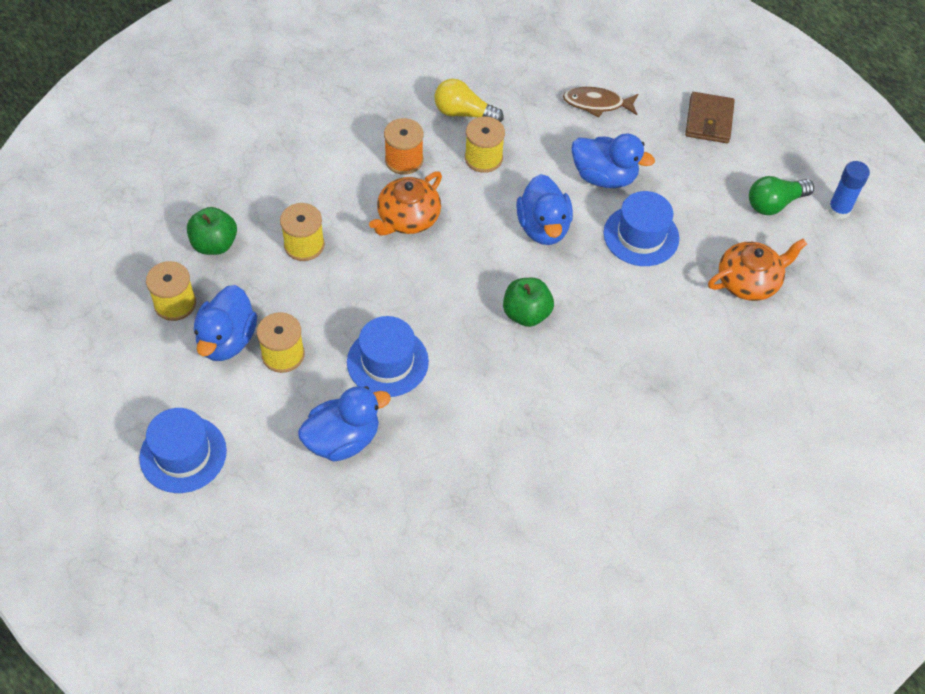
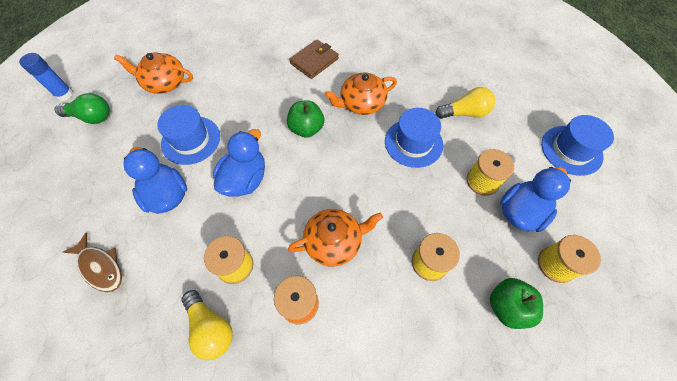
camera: 145 degrees left, 5 degrees up
(343, 439) = (465, 113): blue duck -> yellow light bulb
(485, 382) = (361, 103): none -> orange teapot
(709, 120) = (47, 199): brown wallet -> brown wallet (314, 61)

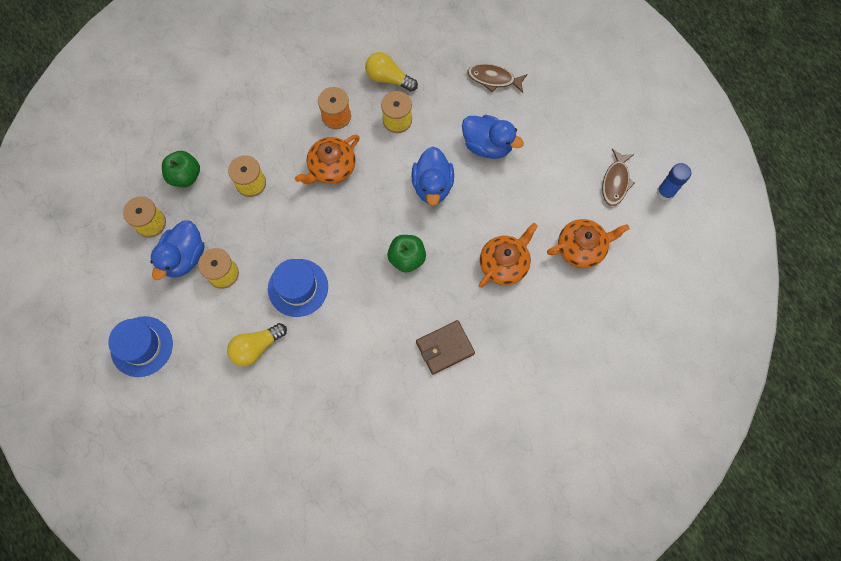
camera: 155 degrees right, 10 degrees up
(92, 117) = (615, 182): green light bulb -> brown fish
(191, 140) = (506, 200): blue hat -> none
(314, 61) = (445, 348): brown wallet -> brown wallet turned 45 degrees clockwise
(361, 103) = (367, 312): orange teapot -> orange teapot (504, 263)

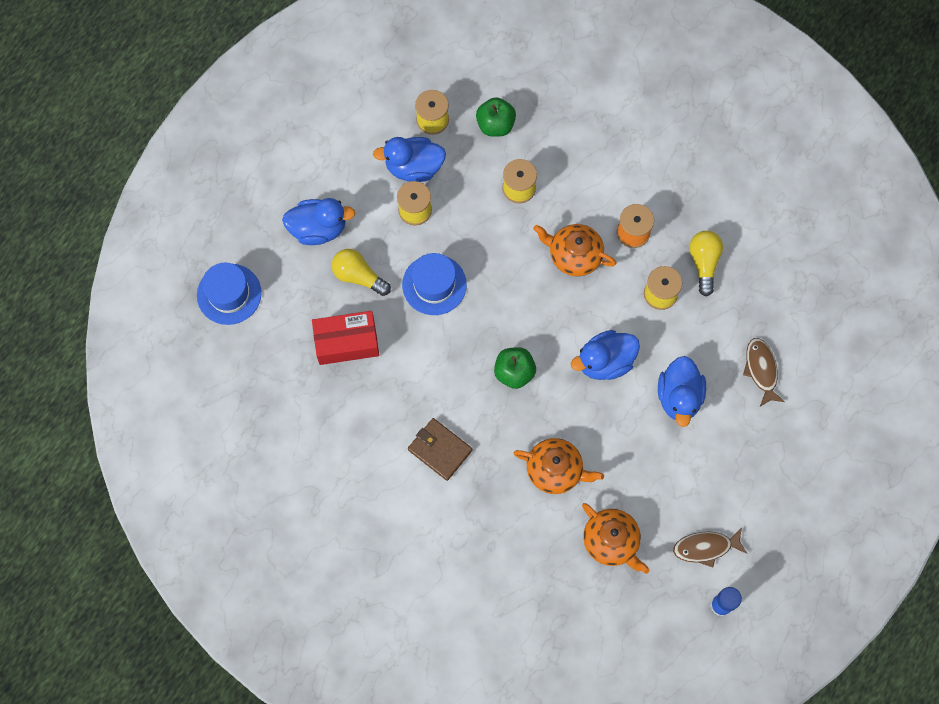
camera: 65 degrees right, 0 degrees up
(141, 346) = (312, 176): blue hat -> blue hat (229, 294)
(194, 362) = (318, 229): none -> blue duck
(311, 384) = (347, 342): none -> red box

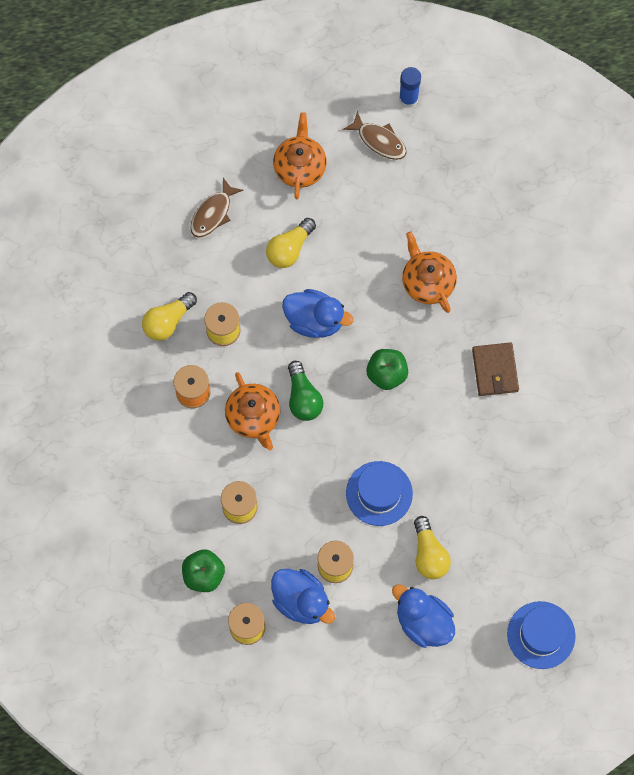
camera: 135 degrees left, 0 degrees up
(347, 342) = (487, 511): red box -> none
(554, 300) = (303, 398): none -> green light bulb
(611, 541) = (438, 202): orange teapot -> orange teapot (300, 166)
(679, 397) = (289, 249): blue duck -> yellow light bulb

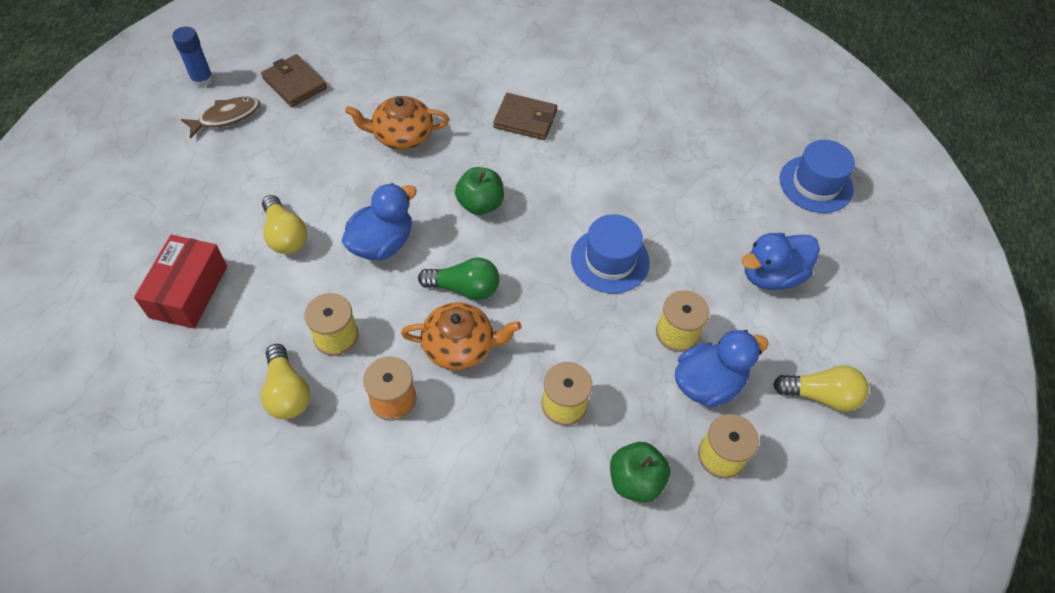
camera: 70 degrees left, 15 degrees down
(213, 213) = (189, 291): brown fish -> red box
(300, 166) = (200, 191): orange teapot -> none
(429, 554) = (697, 242): yellow light bulb -> yellow light bulb (821, 395)
(441, 170) = (294, 83): none -> brown wallet

